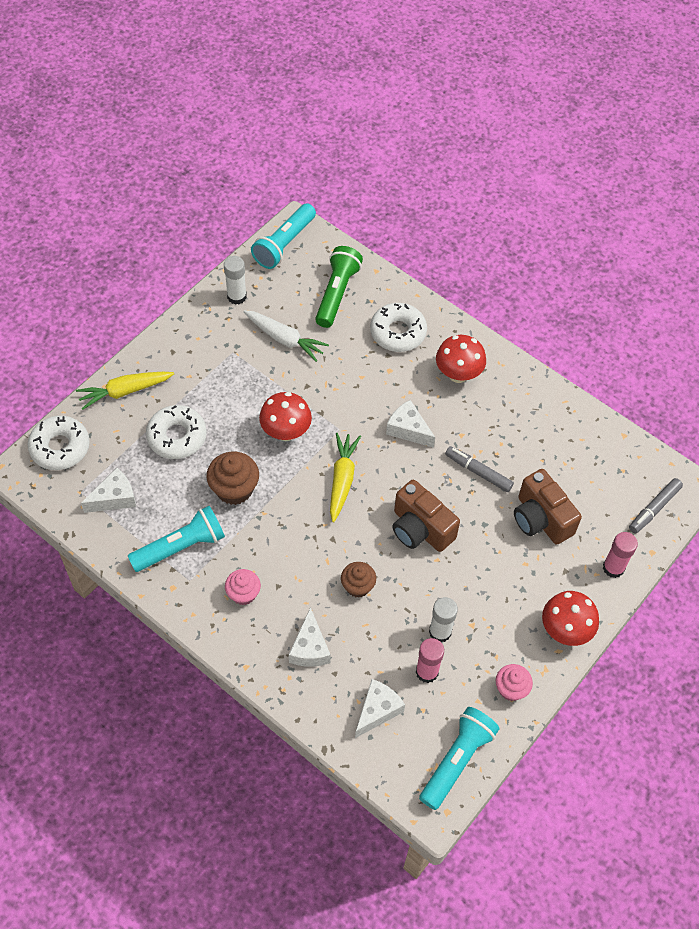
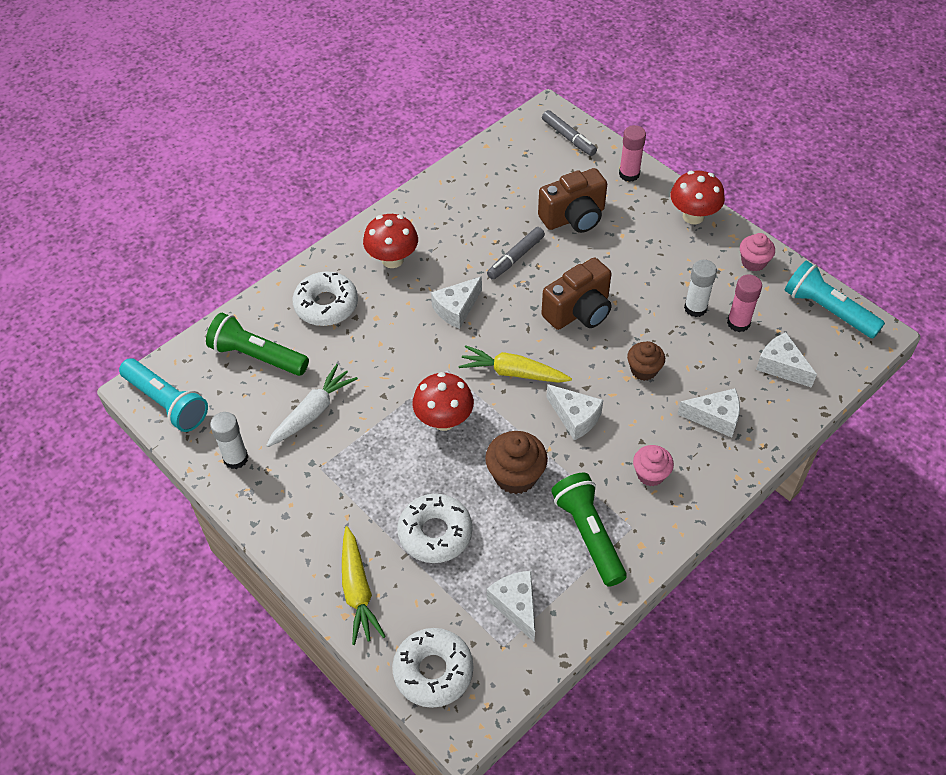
camera: 80 degrees left, 5 degrees down
(181, 547) = (588, 534): turquoise flashlight -> green flashlight
(298, 531) = (575, 417): none -> white cheese

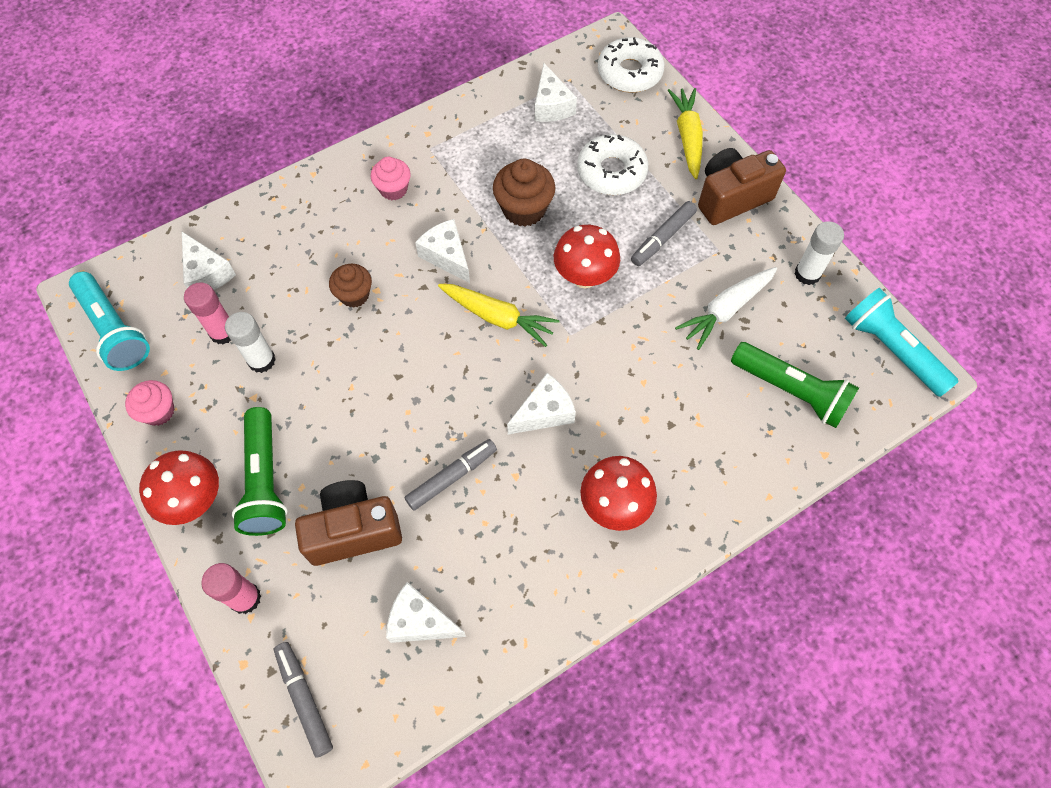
camera: 170 degrees left, 10 degrees up
(326, 305) = (706, 449): white donut -> none
(375, 470) = (663, 238): none -> grey marker
(579, 311) = (398, 381): brown camera -> brown camera (731, 198)
(588, 534) = (471, 148): green flashlight -> green flashlight (265, 481)
(715, 417) = (305, 232): white cheese -> white cheese (420, 621)

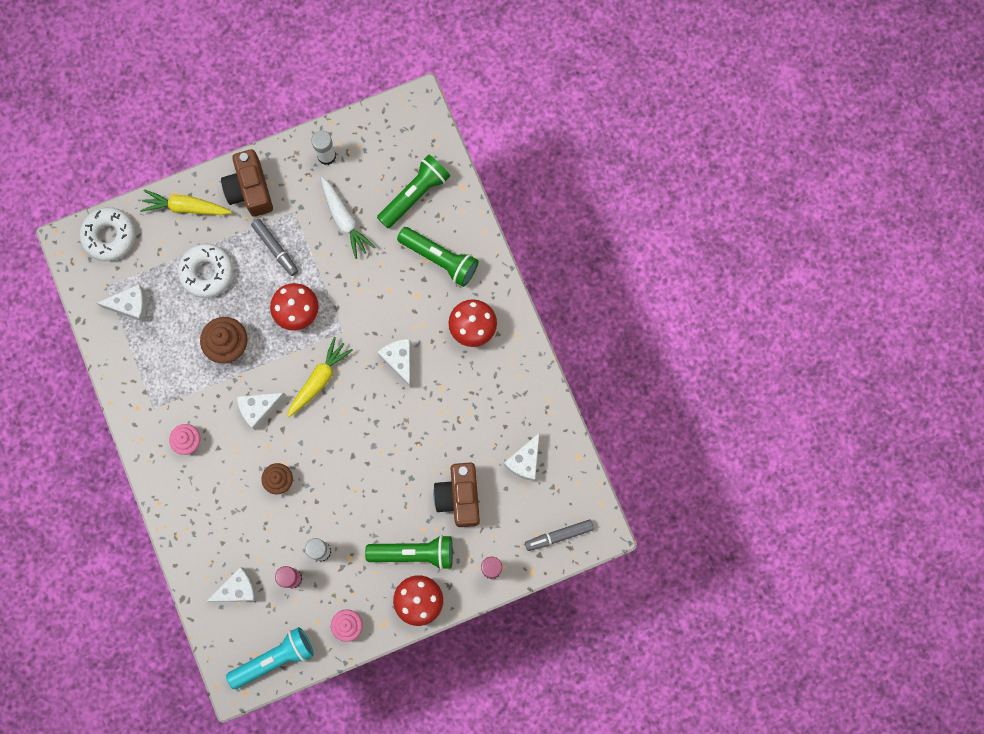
camera: 80 degrees left, 15 degrees up
(451, 477) = (434, 429): grey marker -> none
(707, 441) = (440, 259): none -> green flashlight
(891, 350) = (397, 119): turquoise flashlight -> none

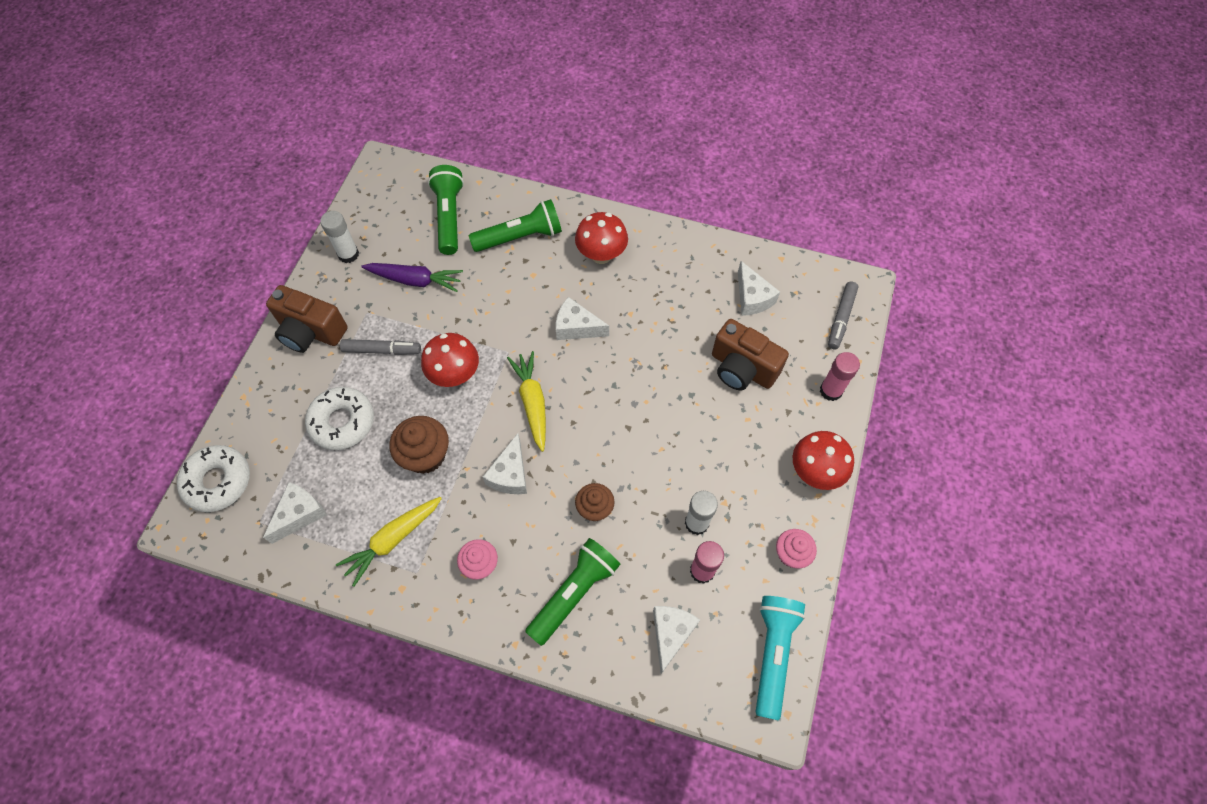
camera: 50 degrees left, 15 degrees down
(185, 207) = (267, 394): yellow carrot -> yellow carrot (392, 540)
(345, 220) = (415, 280): white carrot -> purple carrot
(414, 553) = (764, 443): green flashlight -> green flashlight (574, 593)

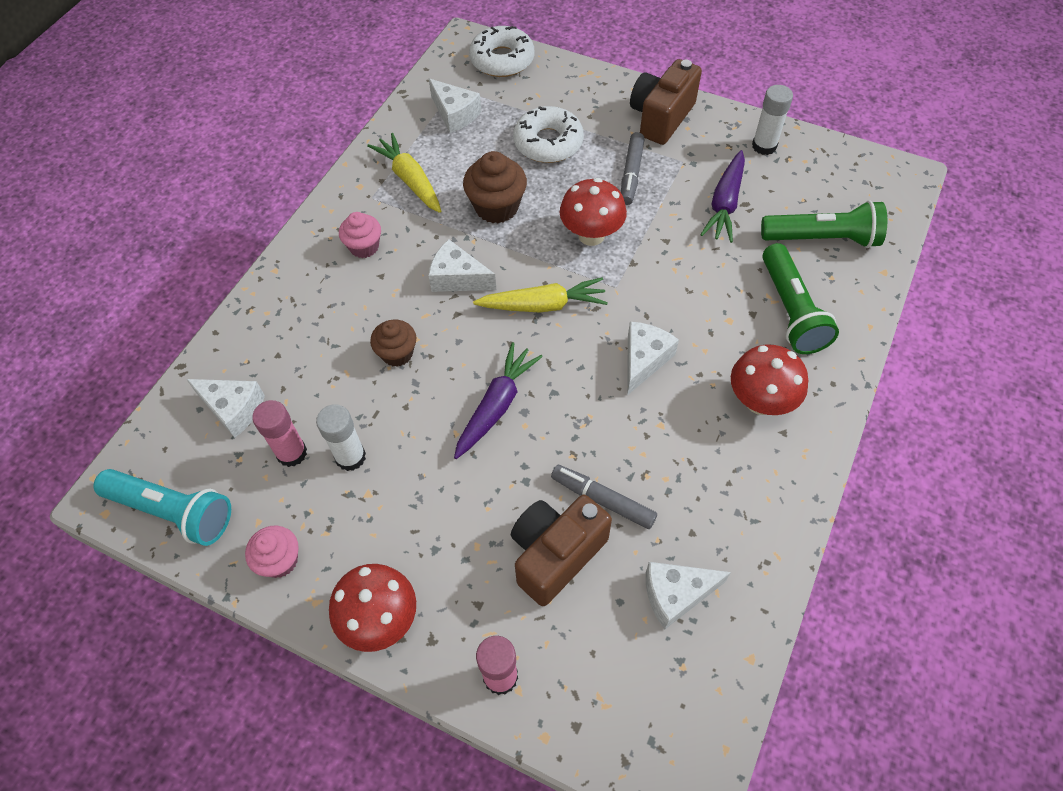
camera: 100 degrees right, 5 degrees down
(574, 593) = (308, 324): green flashlight -> none
(632, 423) = (496, 405): none -> purple carrot
(841, 318) = (627, 730): grey marker -> grey marker (603, 500)

